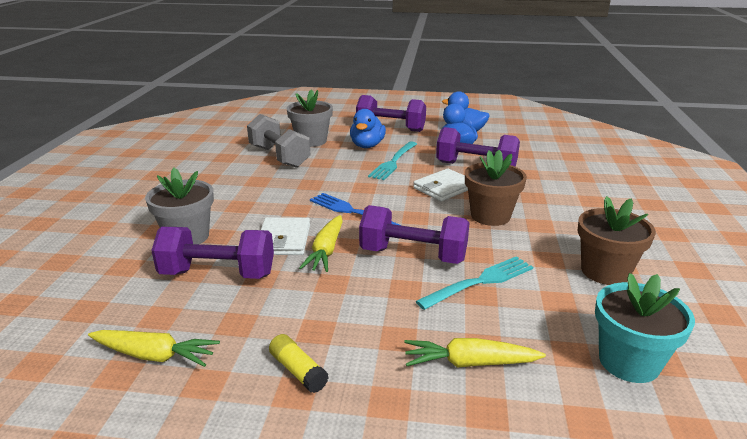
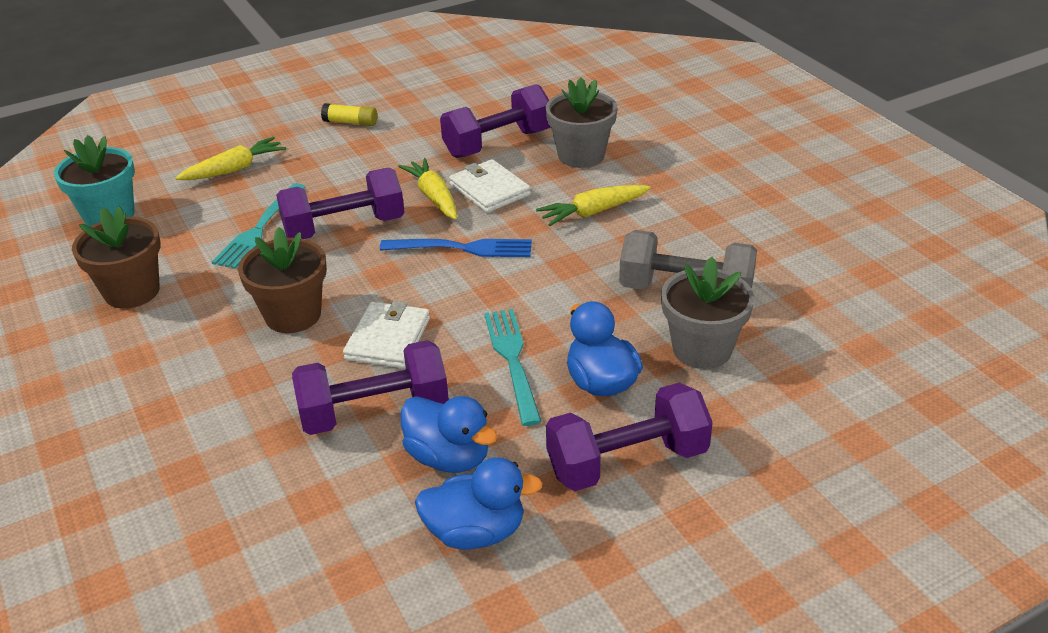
camera: 145 degrees right, 10 degrees up
(154, 355) = (454, 94): yellow carrot -> yellow carrot (593, 212)

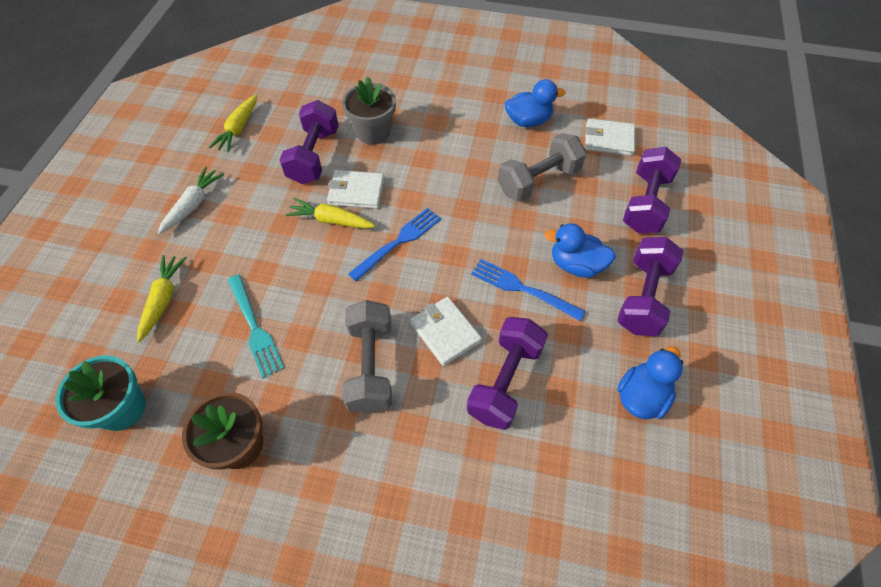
camera: 50 degrees left, 20 degrees up
(293, 315) = (370, 366): brown flower pot -> grey dumbbell
(344, 227) = (309, 283): purple dumbbell -> purple dumbbell (645, 203)
(350, 122) = (193, 205): yellow glue stick -> white carrot
(449, 457) = (574, 370): blue duck -> blue duck (528, 121)
(512, 361) = (522, 289): turquoise fork -> blue fork
(593, 212) = (432, 165): yellow carrot -> yellow carrot (238, 129)
(702, 349) = (589, 209): grey flower pot -> none
(840, 308) = (608, 139): none -> white wallet

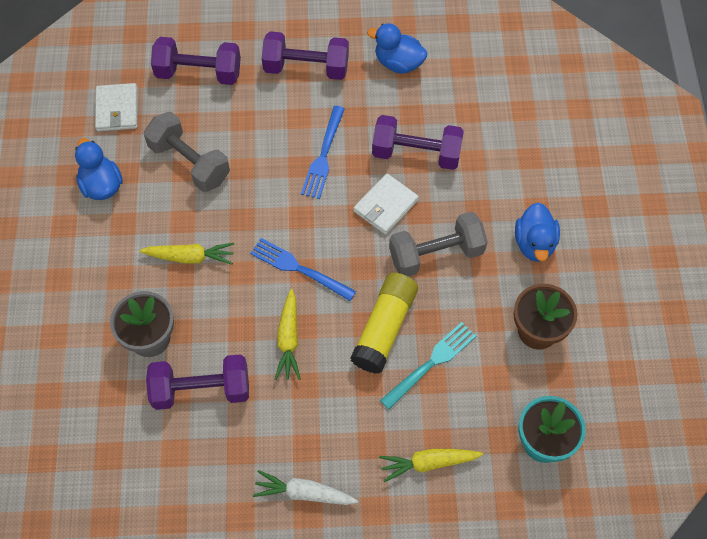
camera: 105 degrees left, 5 degrees up
(238, 129) = (174, 496): yellow carrot -> yellow carrot (190, 257)
(309, 297) = (384, 328): none -> yellow glue stick
(356, 192) = (244, 328): white wallet -> none
(576, 265) = (286, 119): blue duck -> blue duck (534, 243)

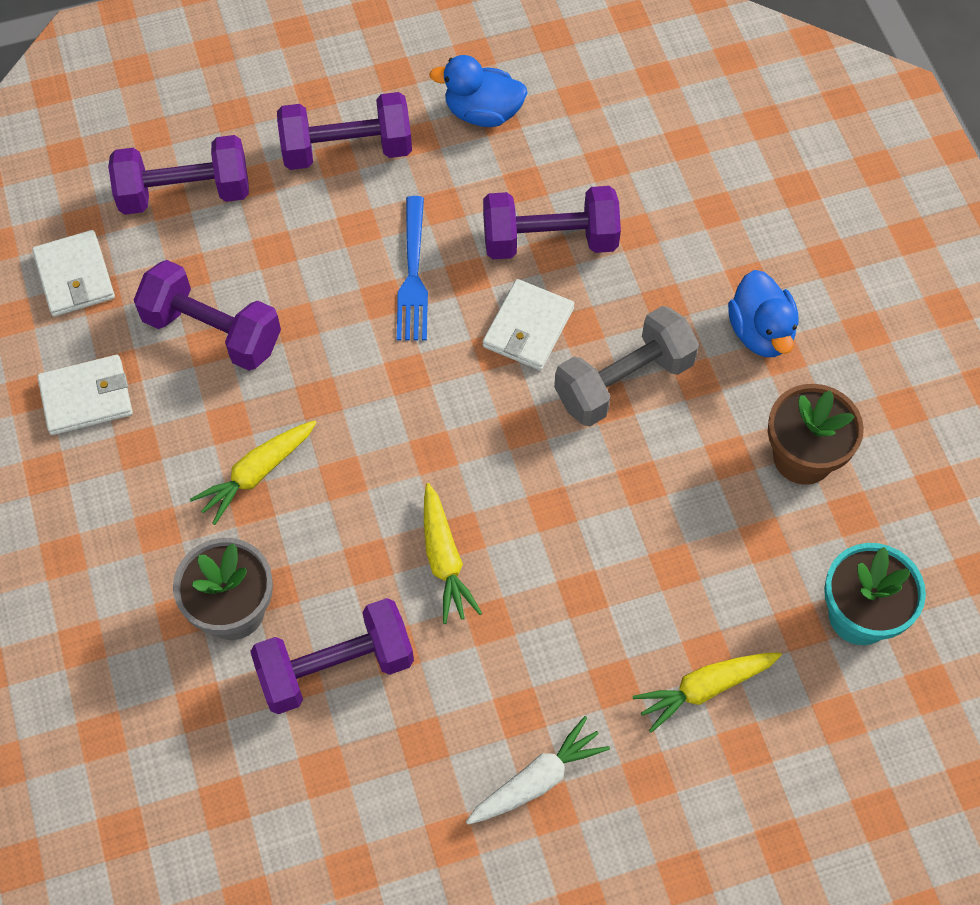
camera: 15 degrees left, 0 degrees up
(102, 185) = (86, 397): blue duck -> white wallet
(189, 162) = (212, 331): grey dumbbell -> purple dumbbell
(190, 257) = (257, 473): yellow carrot -> yellow carrot turned 150 degrees clockwise
(299, 269) = (428, 451): blue fork -> none
(304, 493) = (537, 780): white carrot -> white carrot turned 150 degrees clockwise
(384, 328) = (581, 508): yellow glue stick -> none
(431, 363) = (664, 542): turquoise fork -> none

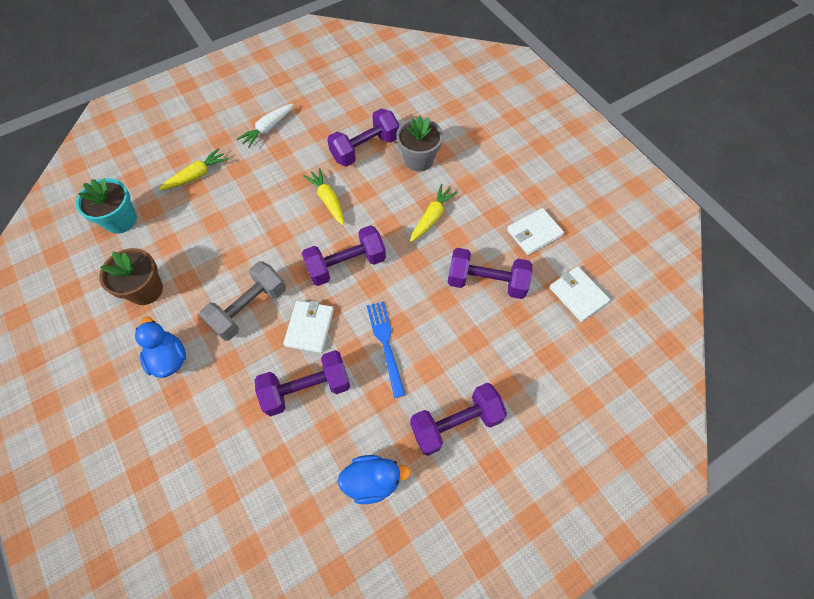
camera: 165 degrees right, 0 degrees up
(185, 193) = (543, 364): purple dumbbell -> purple dumbbell (346, 264)

